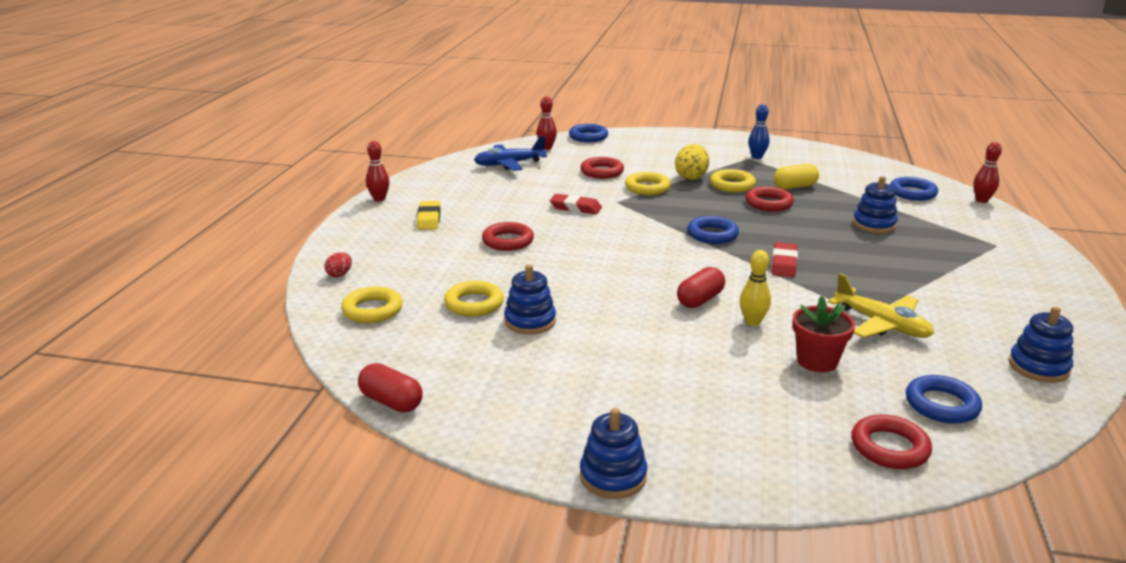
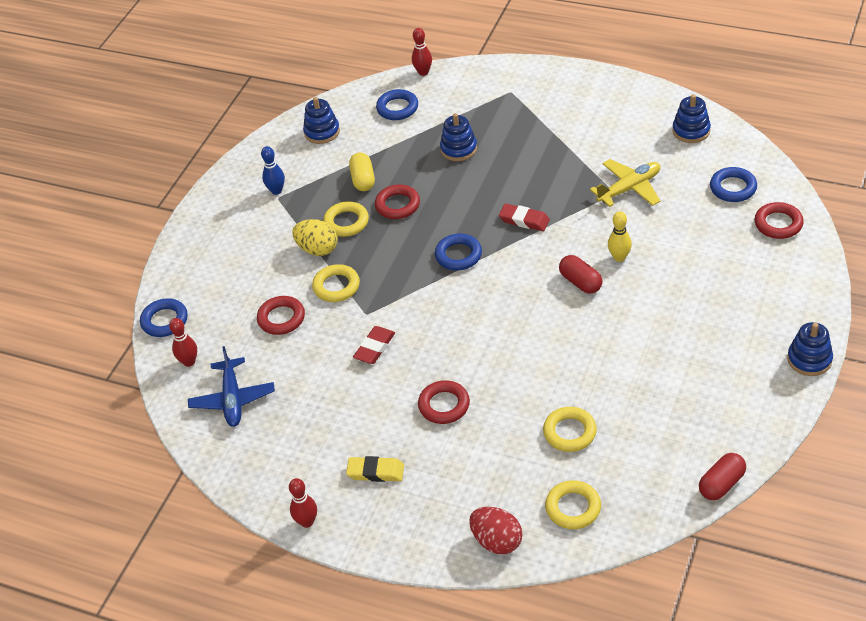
camera: 75 degrees left, 20 degrees up
(339, 275) = (497, 541): red egg -> red egg, size x1.83
(530, 321) = (605, 394): blue stacking toy -> blue stacking toy (322, 132)
(817, 361) = (677, 234): red flower pot -> none

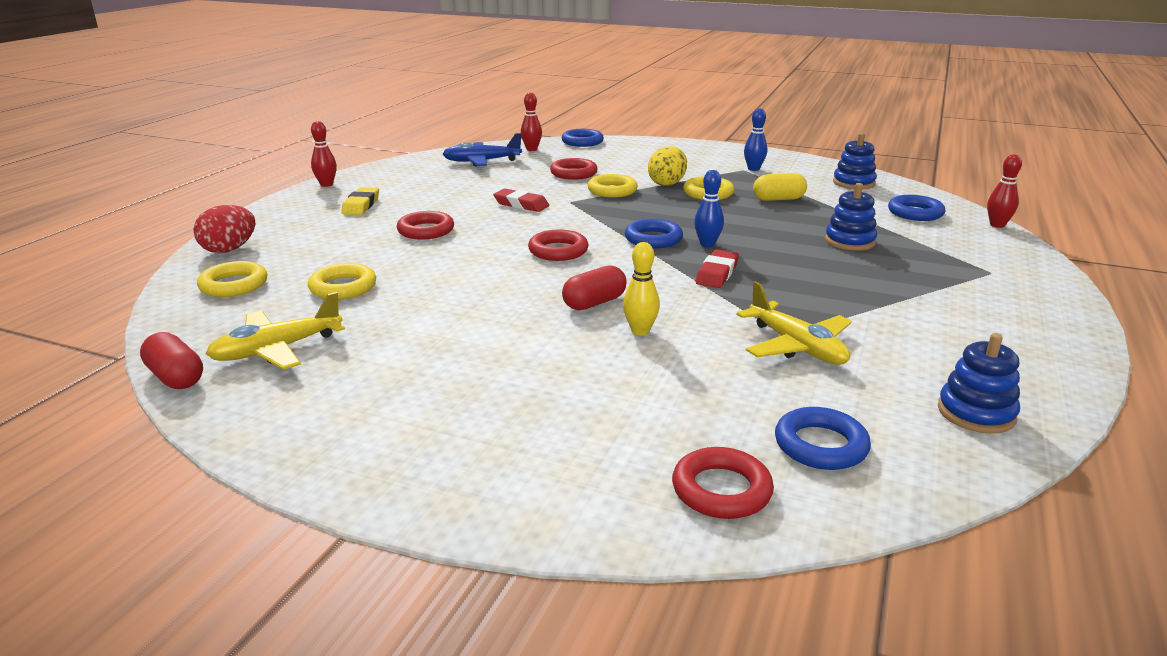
camera: 85 degrees right, 20 degrees down
(397, 205) = (738, 213): red ring -> red ring (558, 251)
(467, 224) = (707, 244): none -> blue bowling pin
(675, 441) = (277, 350): none -> yellow plane
(809, 359) = (355, 485): blue stacking toy -> none

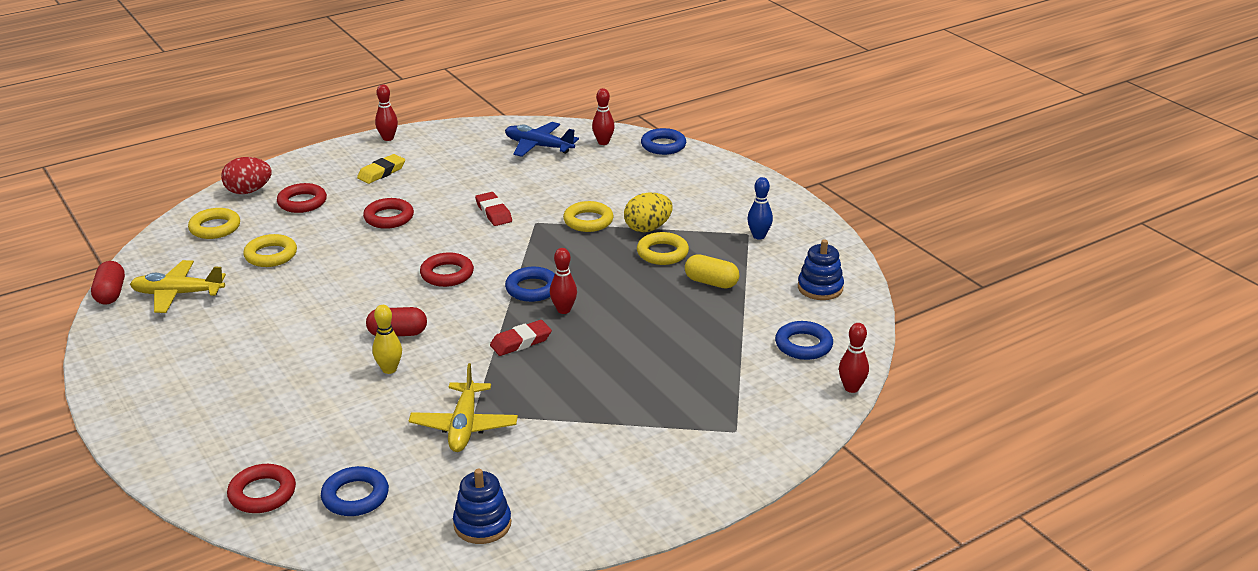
camera: 35 degrees right, 5 degrees up
(573, 173) = (590, 188): red ring -> red ring (302, 202)
(707, 244) = (563, 310): blue bowling pin -> red bowling pin
(849, 241) = (681, 352): blue stacking toy -> none

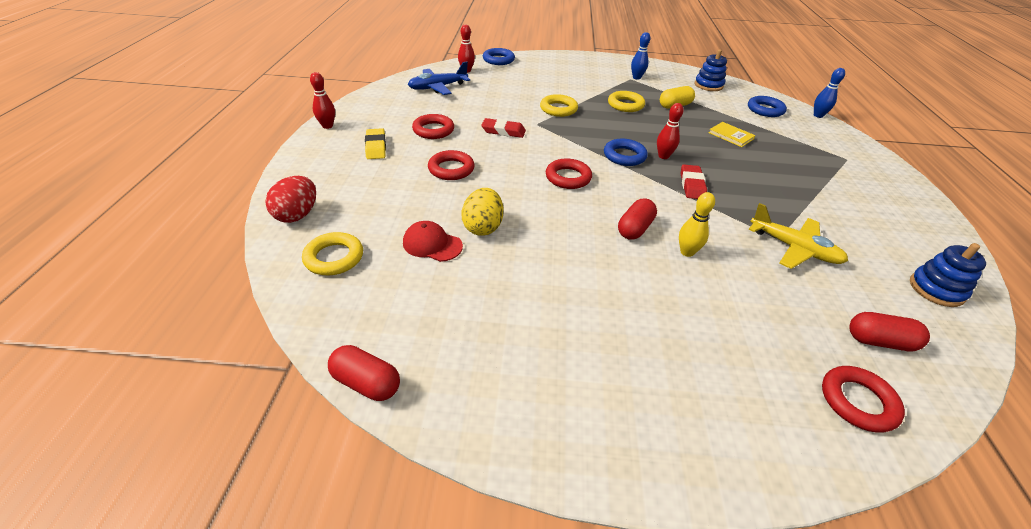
camera: 55 degrees left, 10 degrees up
(178, 294) = (431, 329): yellow plane -> none
(271, 255) = (432, 244): yellow ring -> red cap
(302, 202) = (364, 196): red ring -> red ring (433, 130)
(355, 496) = (879, 341): blue ring -> red capsule
(647, 228) = (591, 98): yellow egg -> yellow egg (483, 227)
(680, 338) = (731, 136): none -> yellow book
(851, 388) = (818, 115): red bowling pin -> blue bowling pin

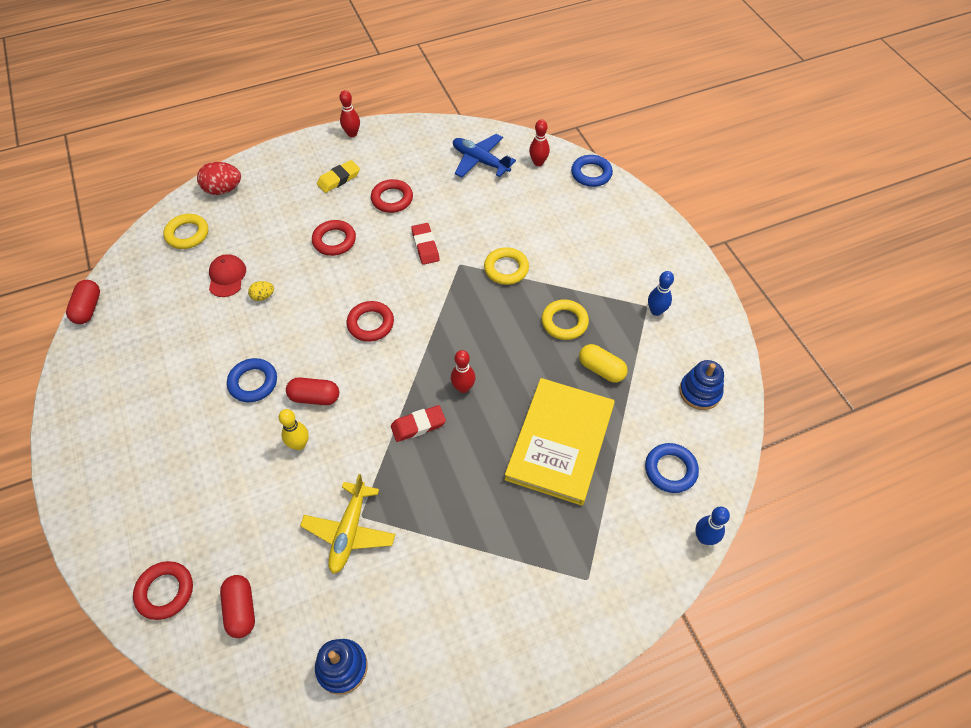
camera: 65 degrees right, 15 degrees up
(483, 227) = (263, 296): yellow egg -> yellow egg, size x0.55
(624, 156) = (441, 354): blue ring -> blue ring (253, 382)
(731, 136) = (560, 442): yellow book -> yellow book, size x2.43

